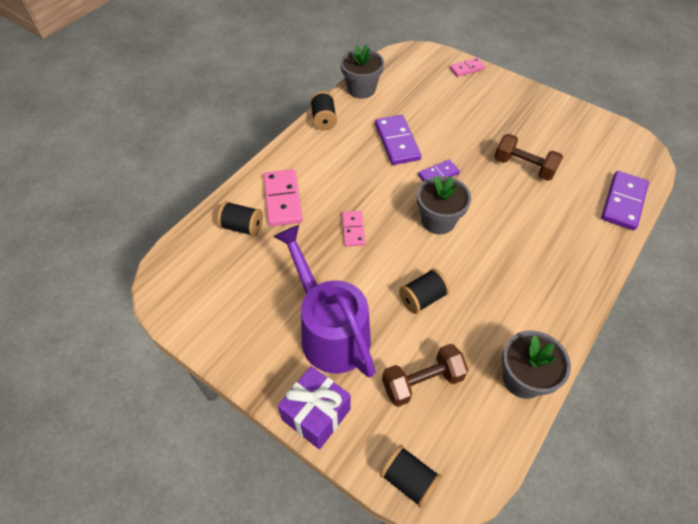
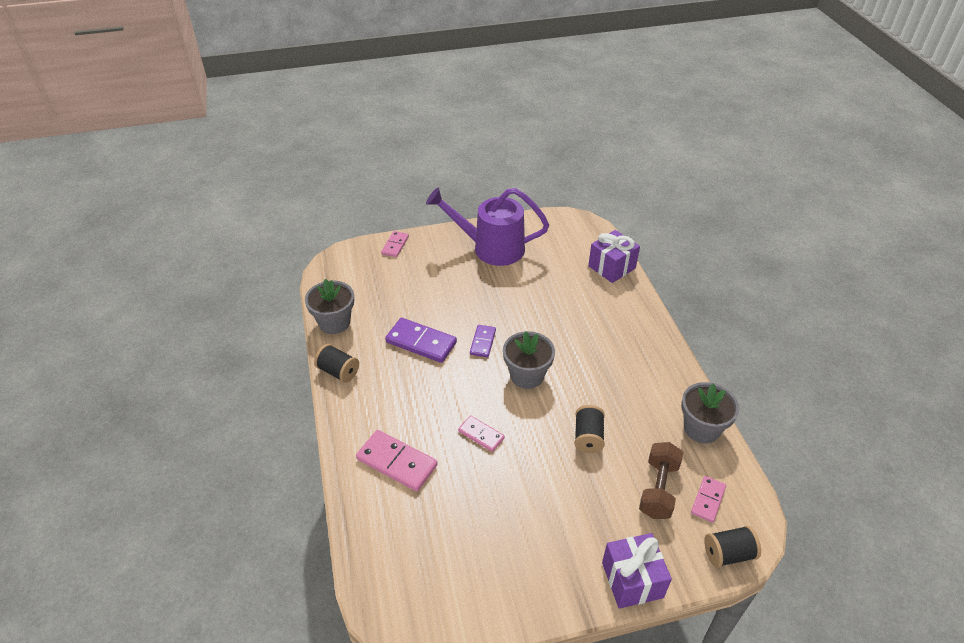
camera: 50 degrees left, 10 degrees down
(242, 227) = (396, 513): black spool -> none
(329, 330) = (564, 519): purple watering can -> purple watering can (490, 248)
(449, 429) = (708, 500): none -> pink domino
(524, 167) = (529, 290): brown dumbbell -> none
(623, 202) = (611, 267): purple domino -> purple gift

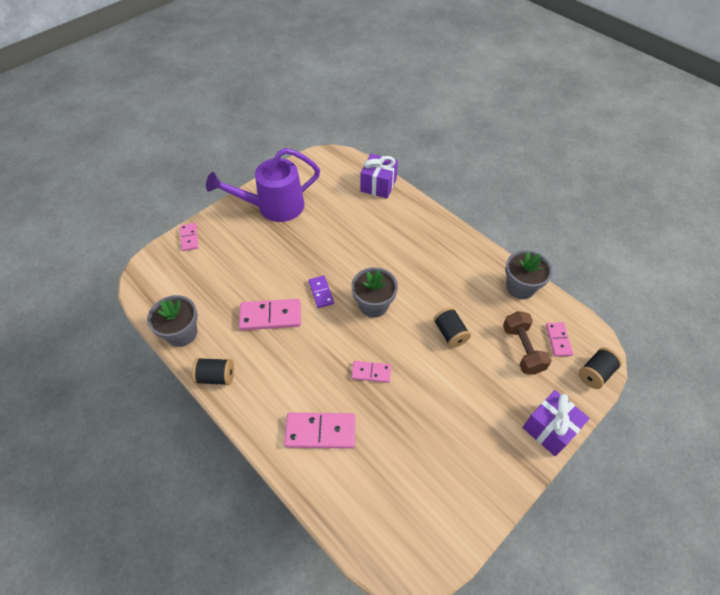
camera: 30 degrees left, 10 degrees up
(421, 342) = (270, 316): purple domino -> pink domino

